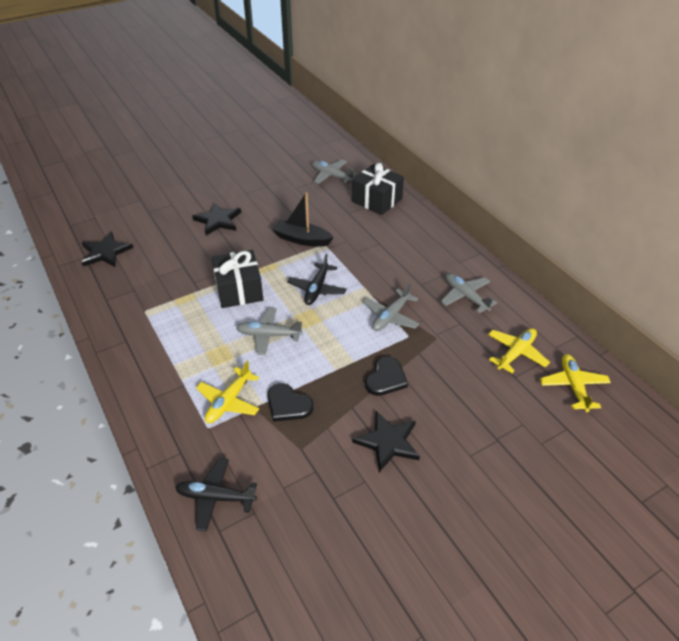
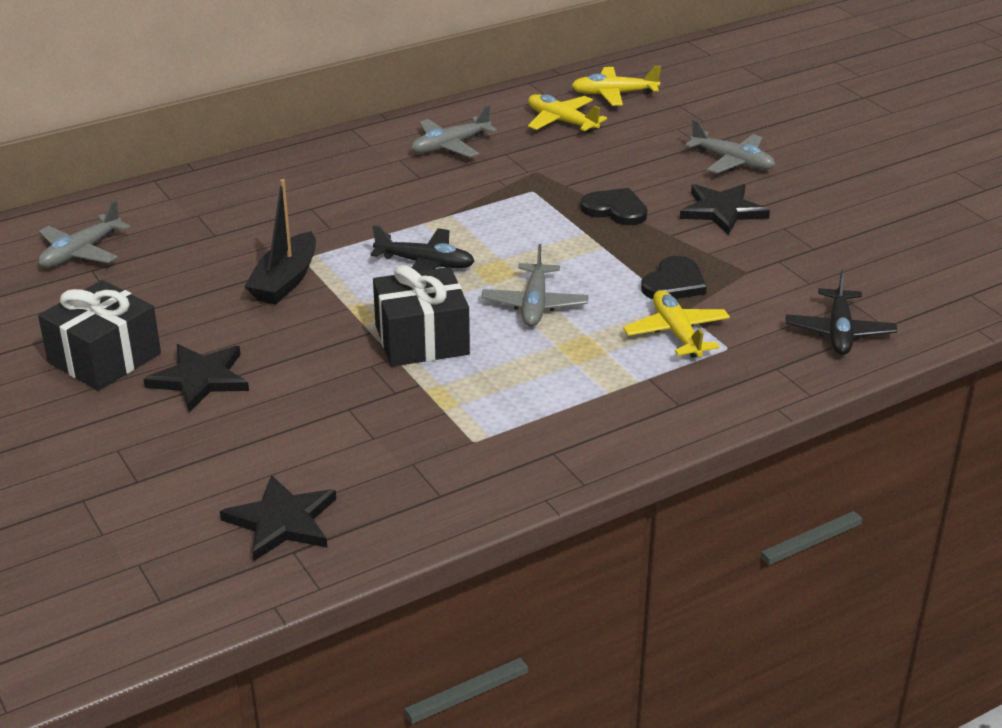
camera: 90 degrees left, 10 degrees down
(228, 401) = (676, 333): yellow plane -> yellow plane turned 135 degrees counterclockwise
(377, 200) = (182, 207): black gift -> black gift (104, 358)
(390, 316) = (492, 203): grey plane -> grey plane (732, 161)

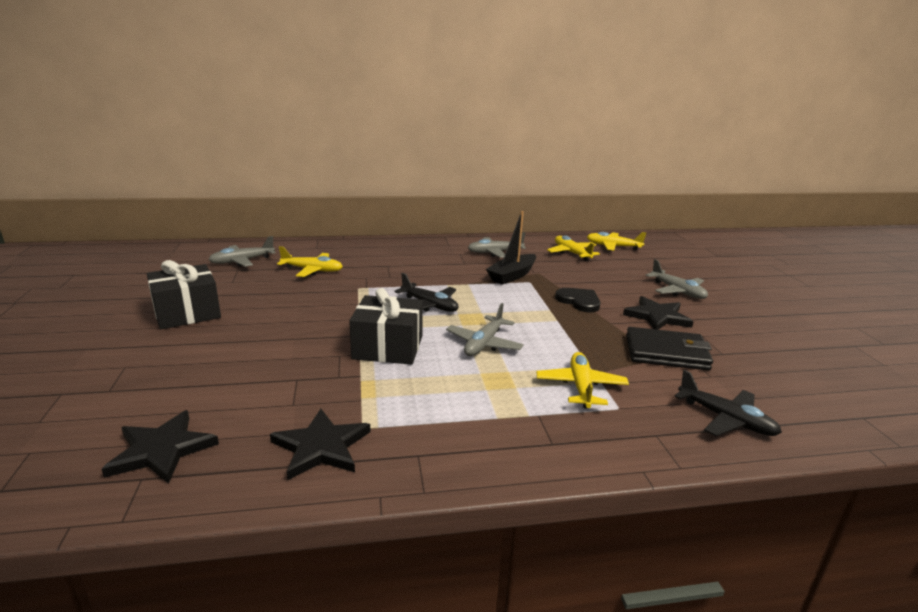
camera: 20 degrees right, 10 degrees down
(200, 379) = (225, 337): black star -> black star (321, 447)
(207, 243) = (312, 270): none -> yellow plane
(285, 281) = (336, 296): black boat -> black boat (512, 275)
(674, 283) = (597, 352): black heart -> none
(752, 263) = (666, 353): none -> black wallet
(839, 332) = (726, 419): black plane -> black plane turned 75 degrees counterclockwise

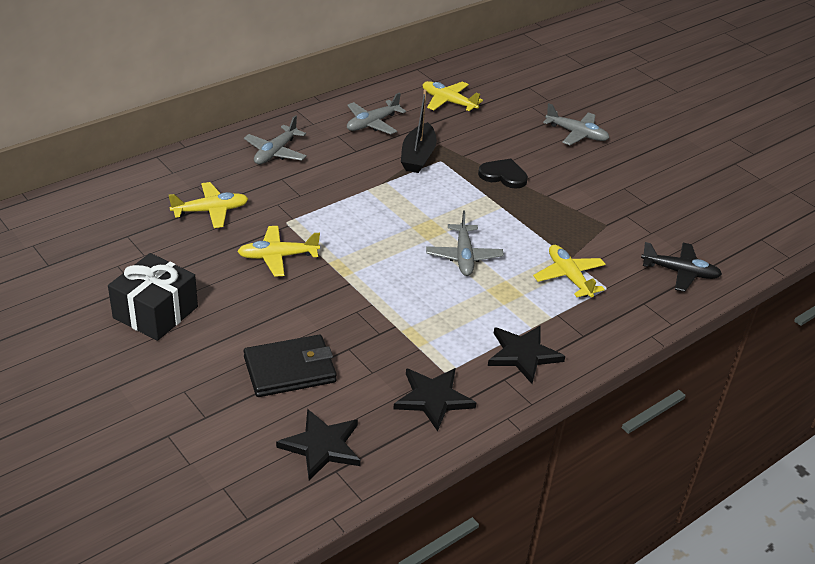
camera: 30 degrees left, 15 degrees up
(242, 261) = (115, 221): grey plane -> grey plane (275, 152)
(388, 347) = (389, 288): black gift -> none
(429, 305) = (377, 224): black plane -> none
(613, 246) = (480, 78): yellow plane -> yellow plane (277, 256)
(657, 316) = (578, 175): black star -> black star (523, 354)
(666, 353) = (608, 218): black wallet -> black wallet (290, 369)

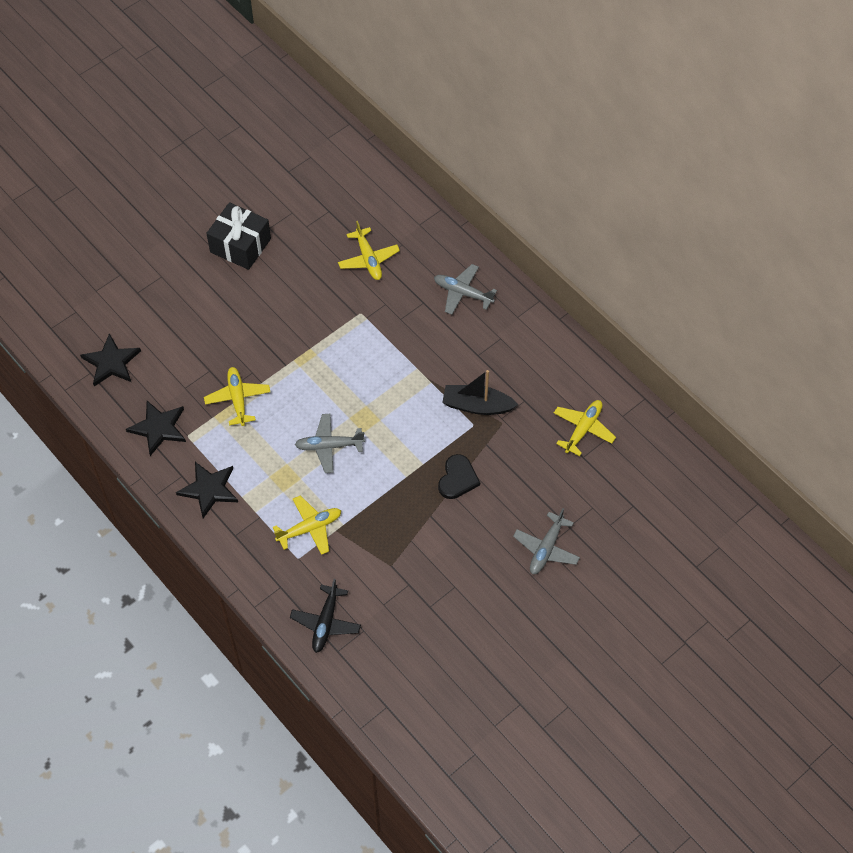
camera: 90 degrees right, 20 degrees up
(277, 256) = (313, 312): yellow plane -> yellow plane (238, 399)
(290, 369) = (185, 335): black wallet -> none
(372, 123) = (527, 365): grey plane -> none

